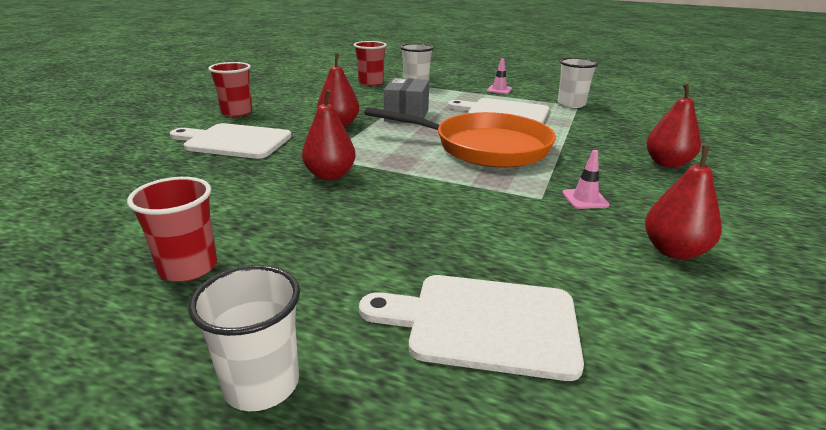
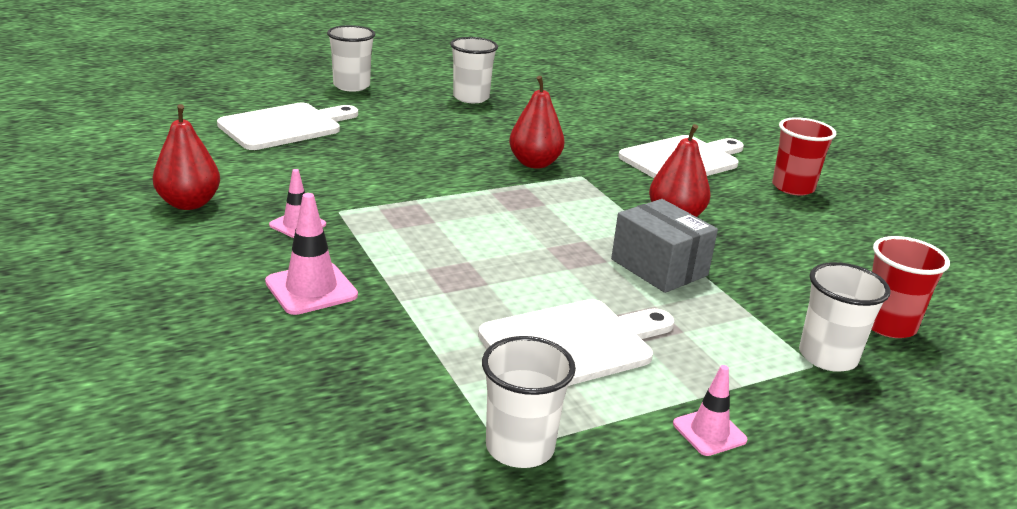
camera: 130 degrees right, 0 degrees up
(188, 267) = (471, 98): red cup -> white cup
(484, 147) = (477, 252): orange pan -> none
(609, 164) = (311, 289): none -> pink traffic cone
(667, 164) = (237, 323): red pear -> none

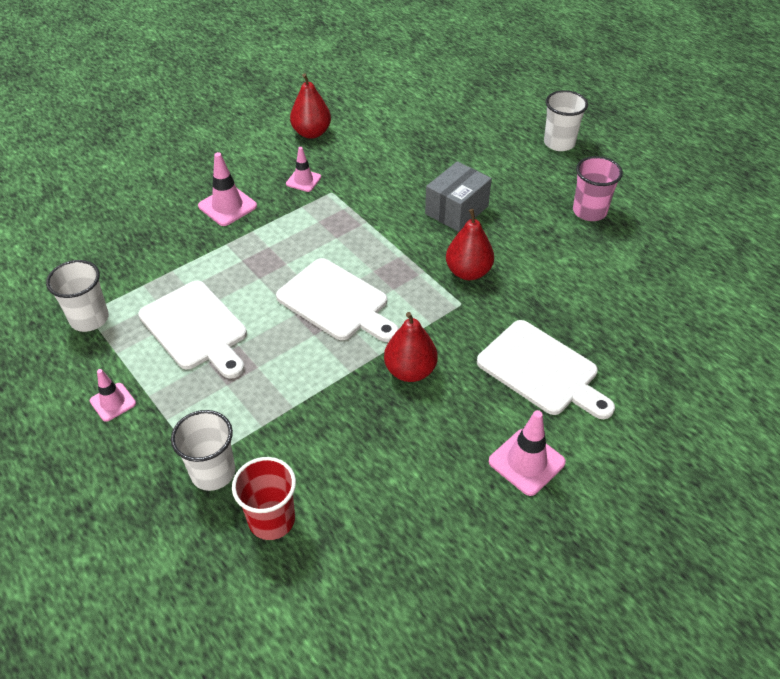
camera: 80 degrees right, 20 degrees up
(285, 126) = (452, 134): white cutting board -> white cutting board (336, 302)
(471, 98) = (589, 211): white cup -> pink cup
(659, 267) = (315, 365): grey box -> grey box (456, 210)
(793, 187) = (526, 462): red cup -> pink traffic cone

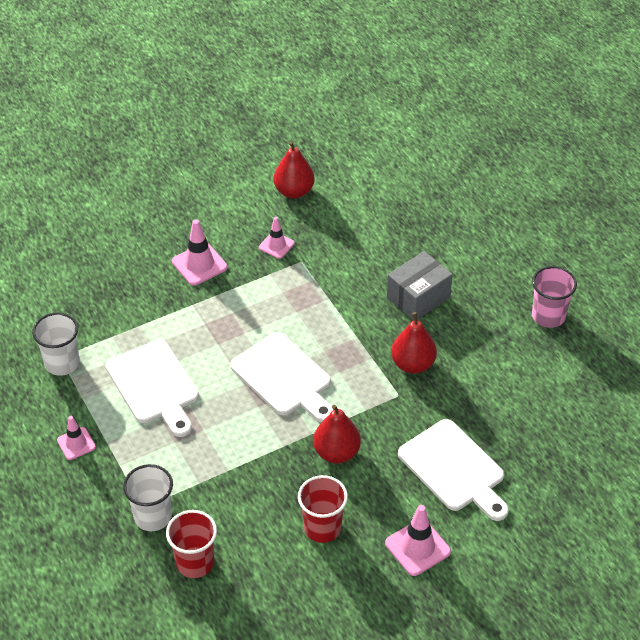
camera: 10 degrees right, 0 degrees up
(413, 456) = (322, 527): none -> red cup
(559, 143) = (542, 235): white cup -> none

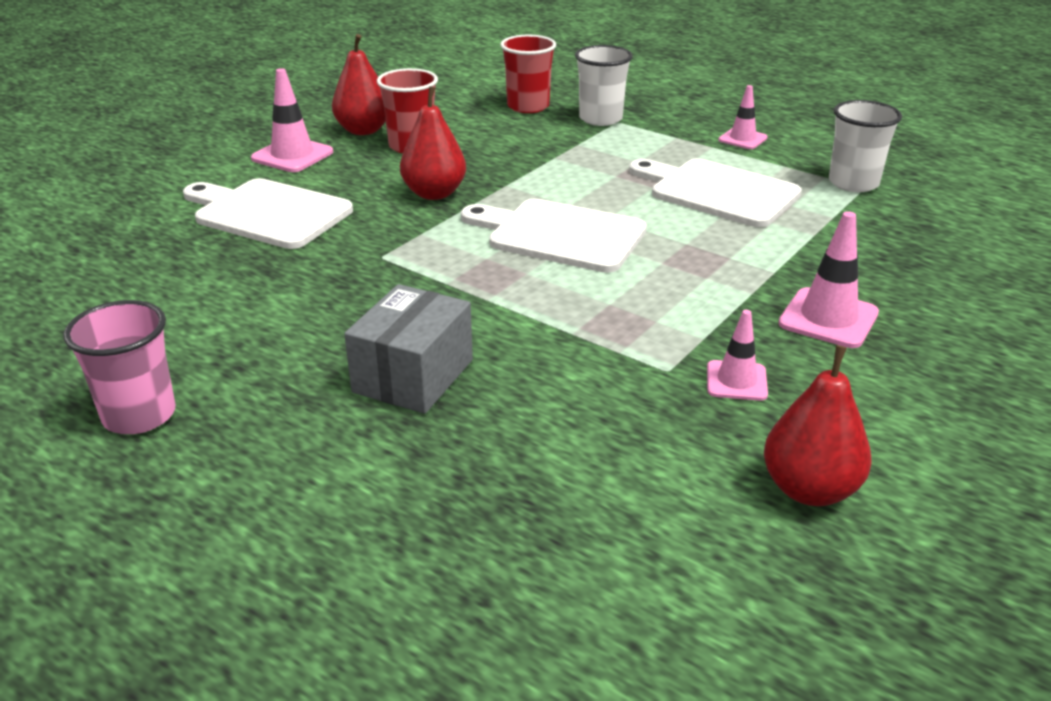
camera: 155 degrees right, 15 degrees down
(413, 364) = (376, 291): red pear -> red pear (363, 130)

